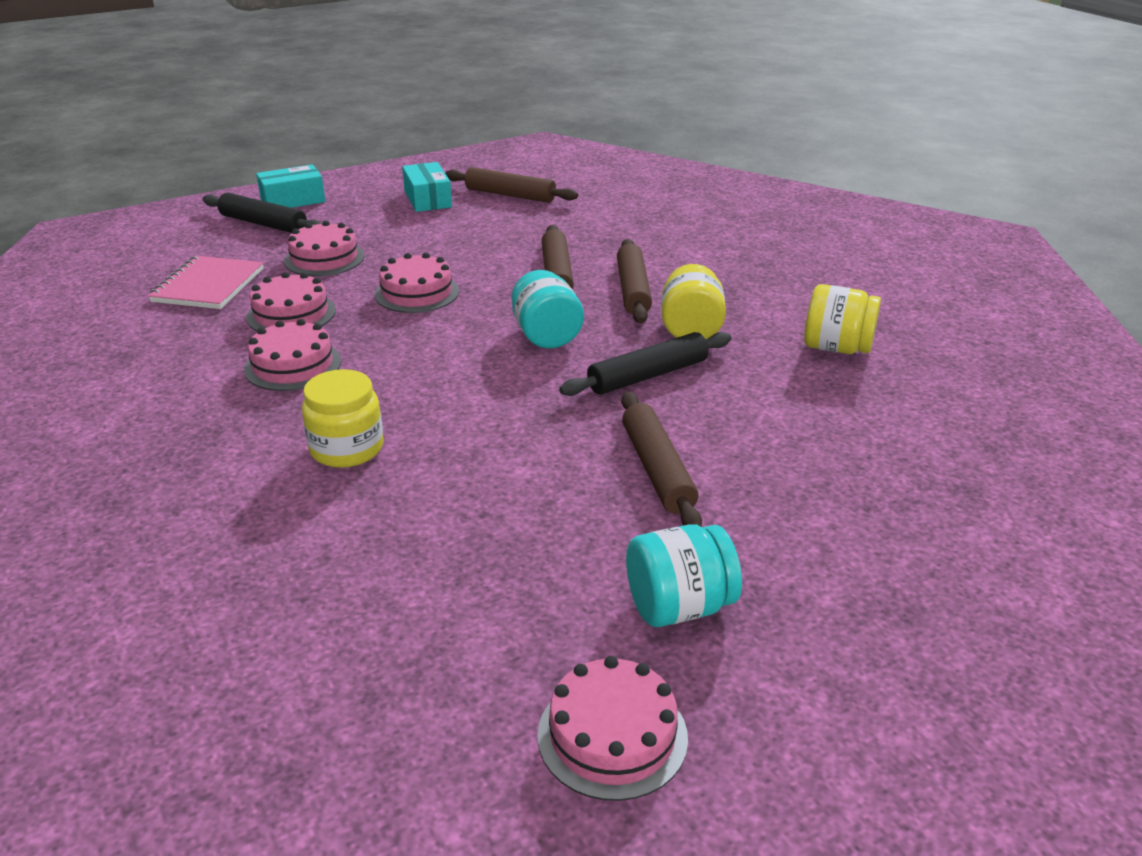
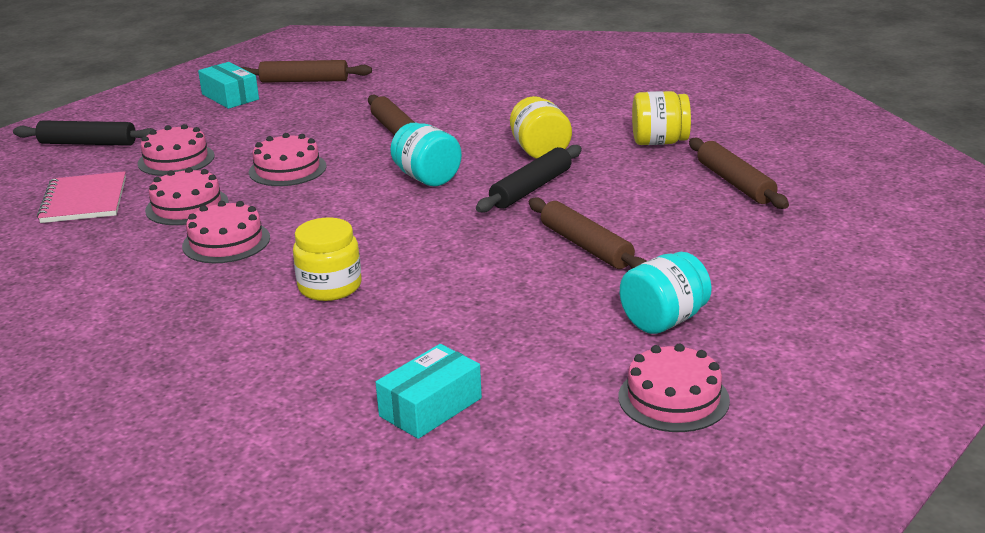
camera: 20 degrees left, 5 degrees down
(293, 200) = (98, 120): turquoise box -> turquoise box (430, 407)
(633, 290) = (472, 133): brown rolling pin -> brown rolling pin (735, 183)

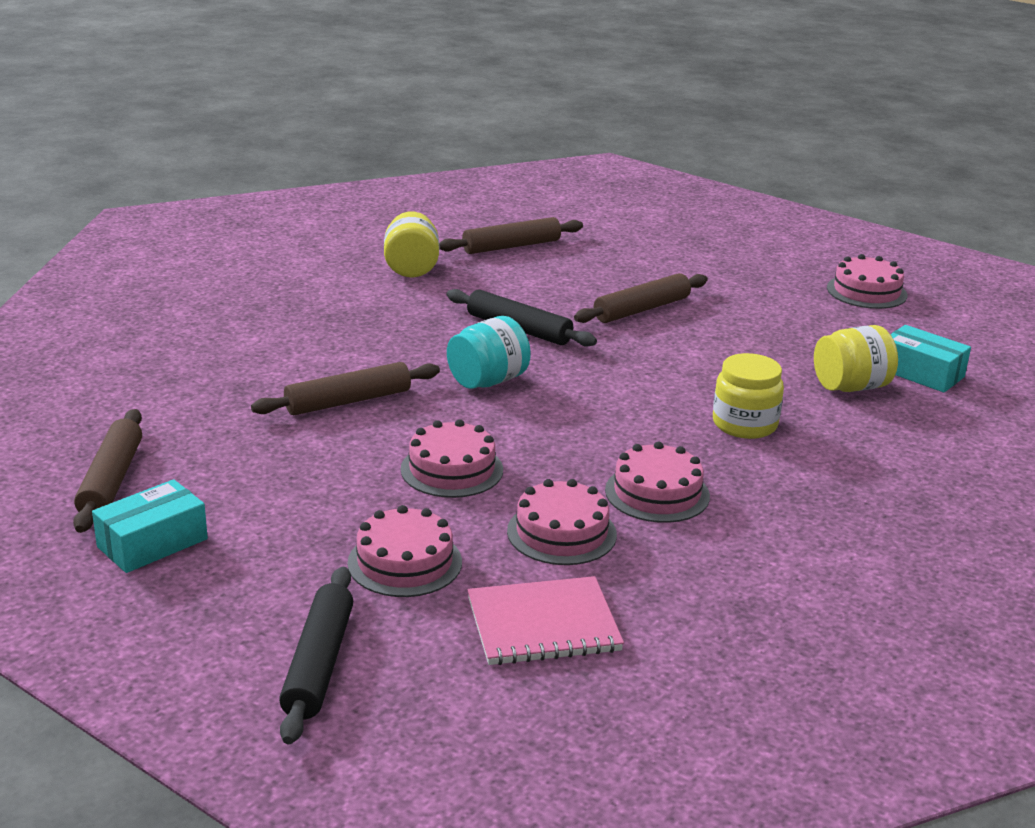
camera: 95 degrees left, 0 degrees up
(540, 151) = (423, 322): yellow jar -> yellow jar (851, 387)
(664, 321) = (762, 288): turquoise jar -> none

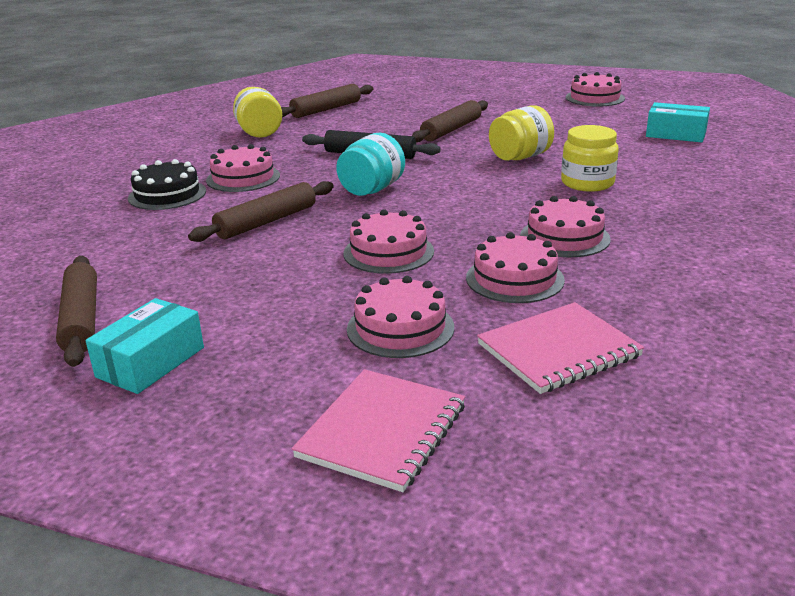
camera: 15 degrees left, 0 degrees up
(264, 341) = (167, 194): none -> black cake
(319, 664) = (382, 431): black rolling pin -> pink notebook
(356, 334) = (243, 178): none -> pink cake
(851, 387) = (638, 149): yellow jar -> yellow jar (520, 157)

